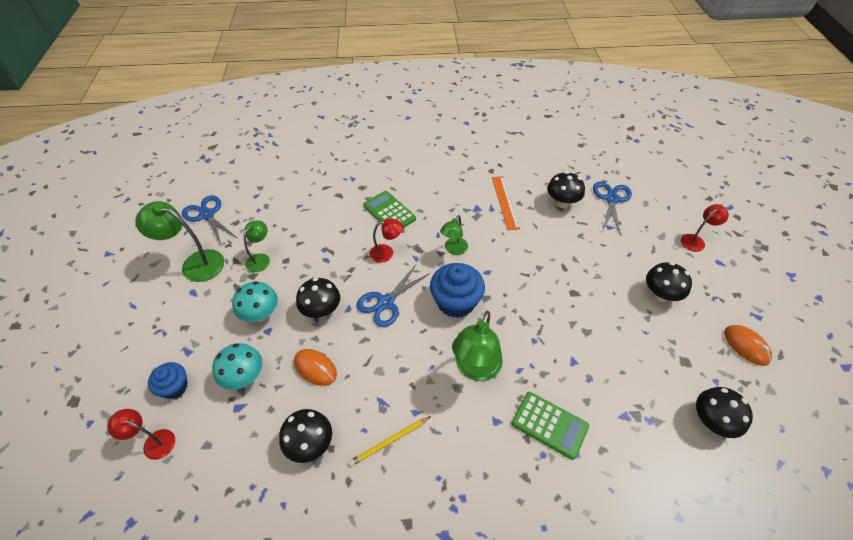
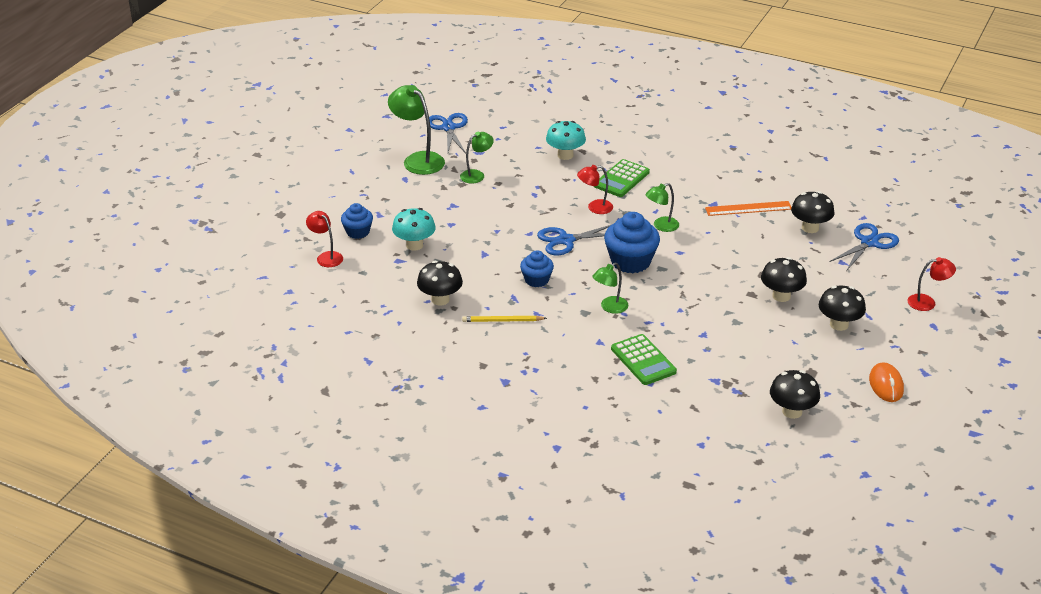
camera: 30 degrees right, 15 degrees down
(261, 314) = (452, 211): turquoise mushroom -> turquoise mushroom (565, 155)
(315, 368) = (474, 260): orange mouse -> none
(321, 310) = (505, 226): black mushroom -> black mushroom (781, 296)
(387, 253) = (594, 207): red lamp -> red lamp turned 150 degrees clockwise
(389, 212) = (621, 179): green calculator -> green calculator turned 135 degrees counterclockwise
(389, 366) = (536, 280): none -> blue cupcake
(475, 369) = (610, 307): green lamp -> green lamp, size x0.59
(505, 202) = (748, 208): orange ruler -> orange ruler turned 60 degrees clockwise

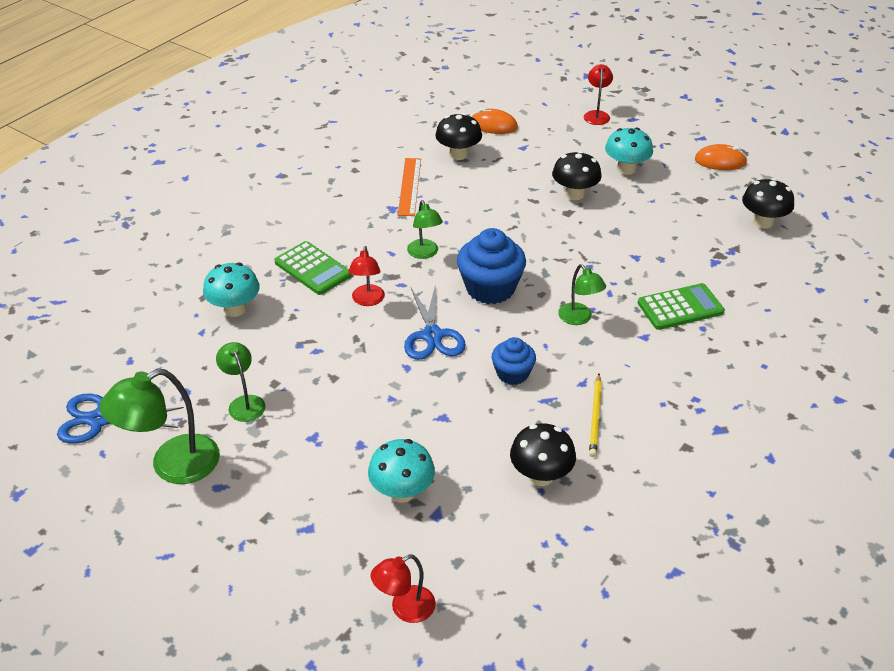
camera: 80 degrees left, 5 degrees up
(358, 232) = (347, 560): blue cupcake -> none
(839, 324) = (626, 169): black mushroom -> turquoise mushroom
(869, 242) = (493, 125): blue scissors -> orange mouse

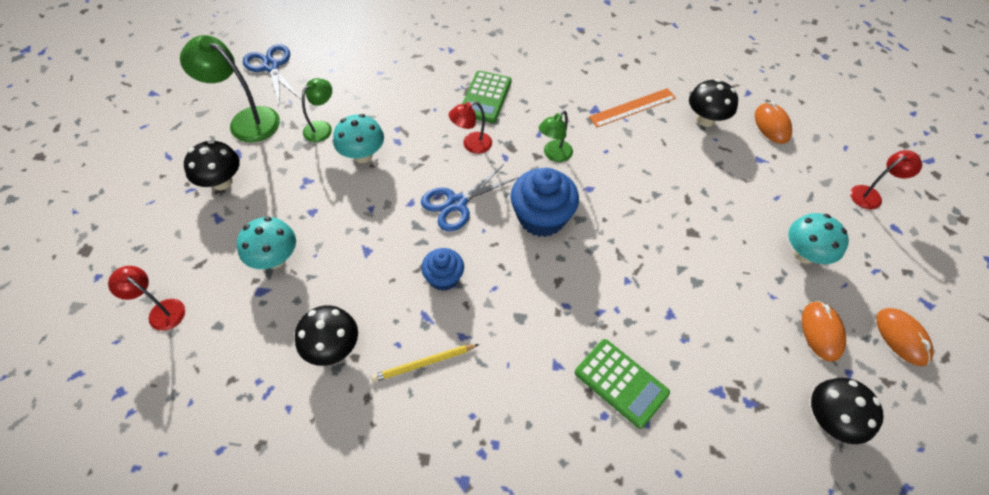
camera: 60 degrees right, 15 degrees up
(235, 309) = (413, 77): turquoise mushroom -> turquoise mushroom (362, 155)
(574, 194) = (724, 227): black mushroom -> black mushroom (222, 182)
(579, 318) = (546, 300): green lamp -> none
(695, 193) = (821, 332): none -> orange mouse

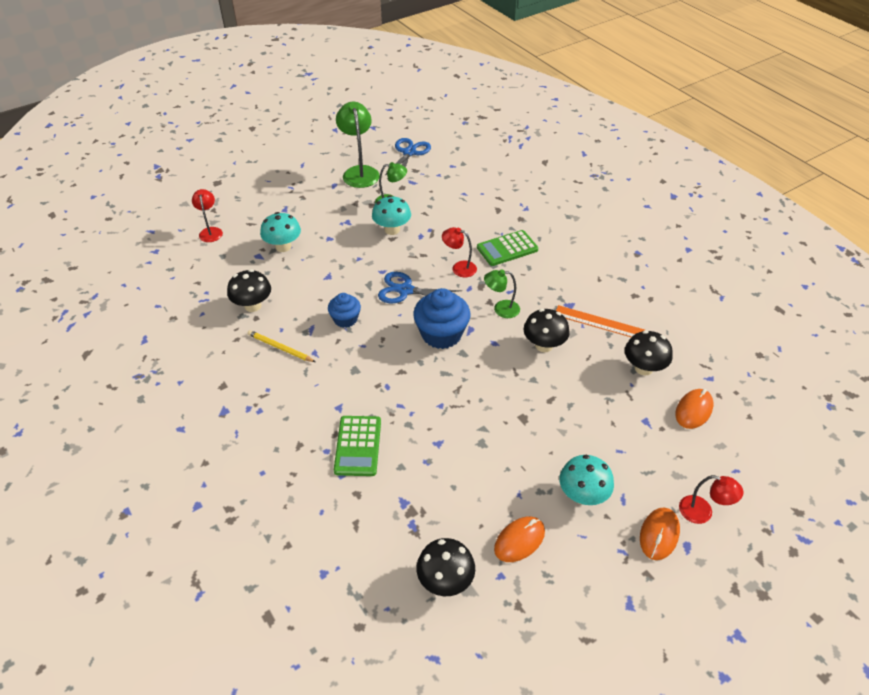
camera: 50 degrees right, 10 degrees down
(222, 182) = (308, 194): black mushroom -> black mushroom (544, 345)
(902, 337) = (572, 598): orange mouse -> orange mouse (659, 535)

